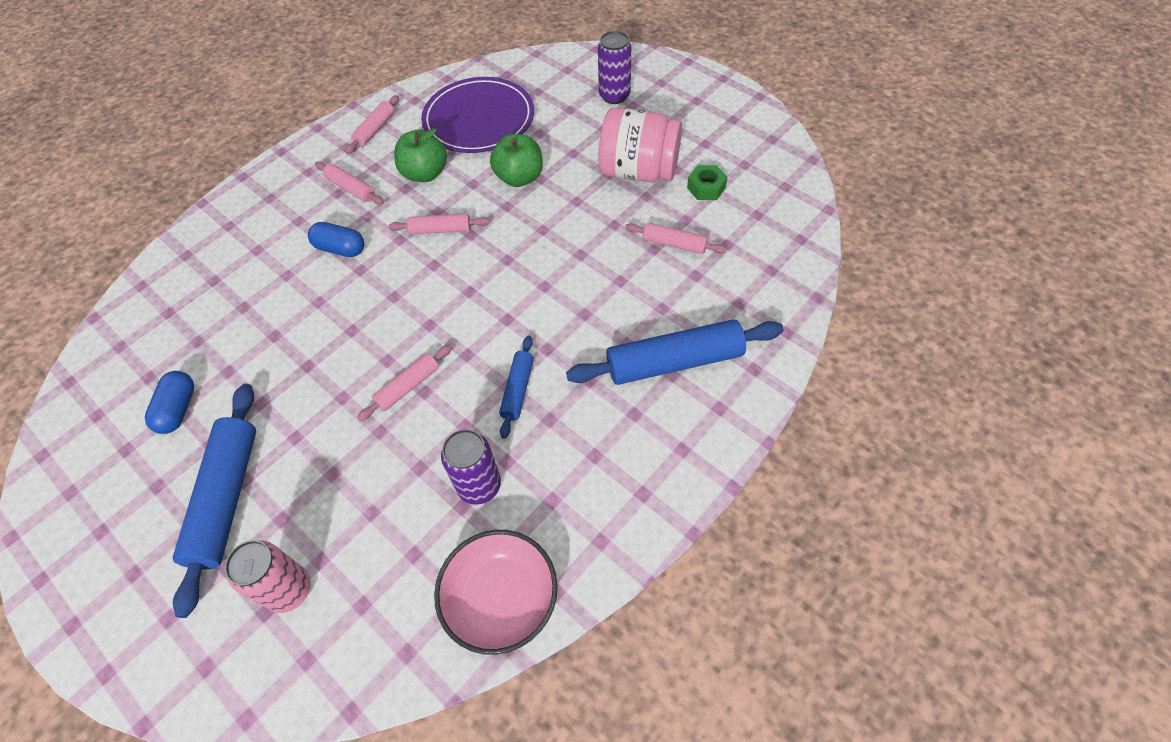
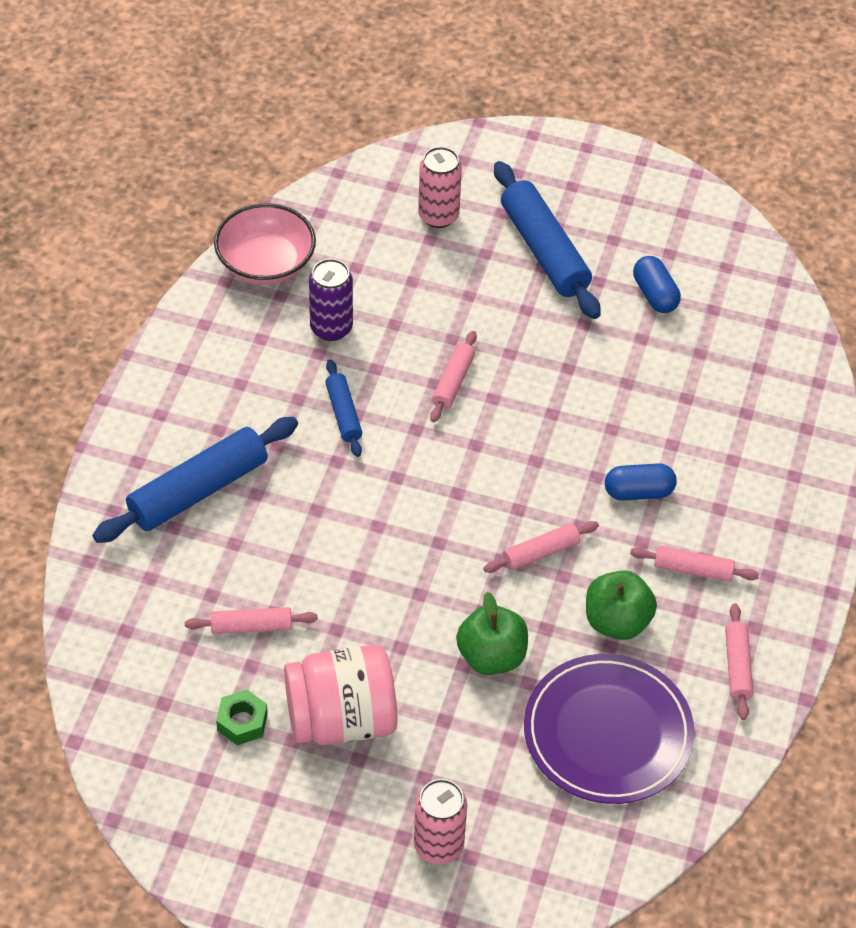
camera: 150 degrees right, 5 degrees down
(614, 96) = (438, 845): purple can -> pink can

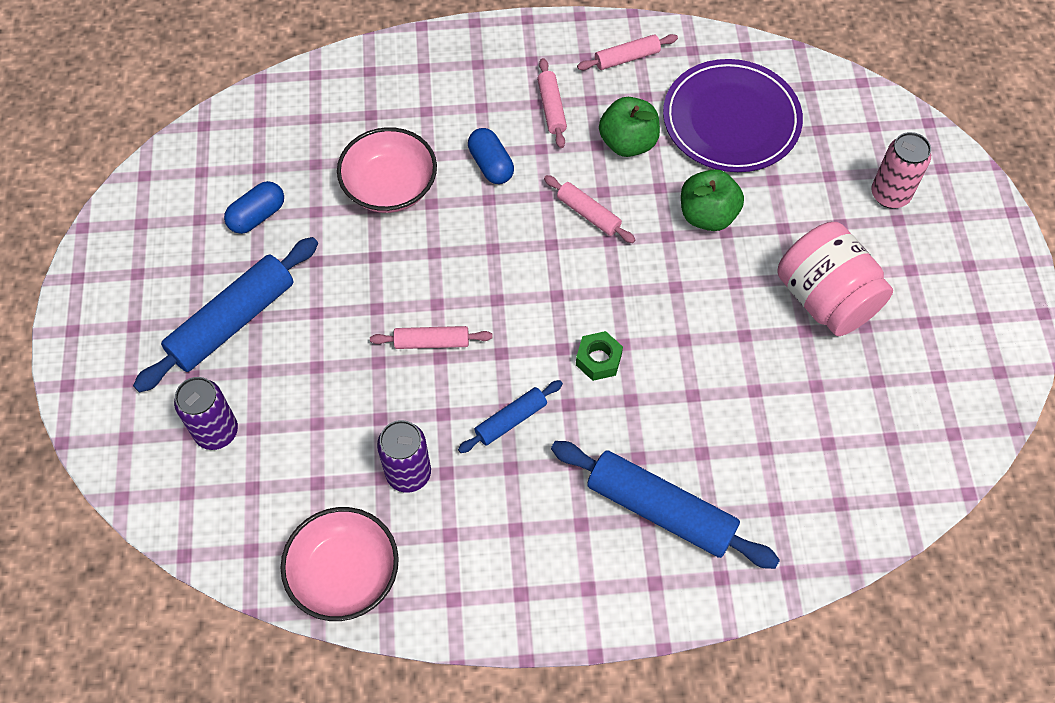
camera: 110 degrees left, 10 degrees up
(242, 722) = (872, 370): green nut -> green nut (598, 359)
(251, 626) = (778, 401): pink rolling pin -> none
(438, 216) = (216, 432): pink can -> purple can
(646, 402) = (390, 186): none -> pink bowl

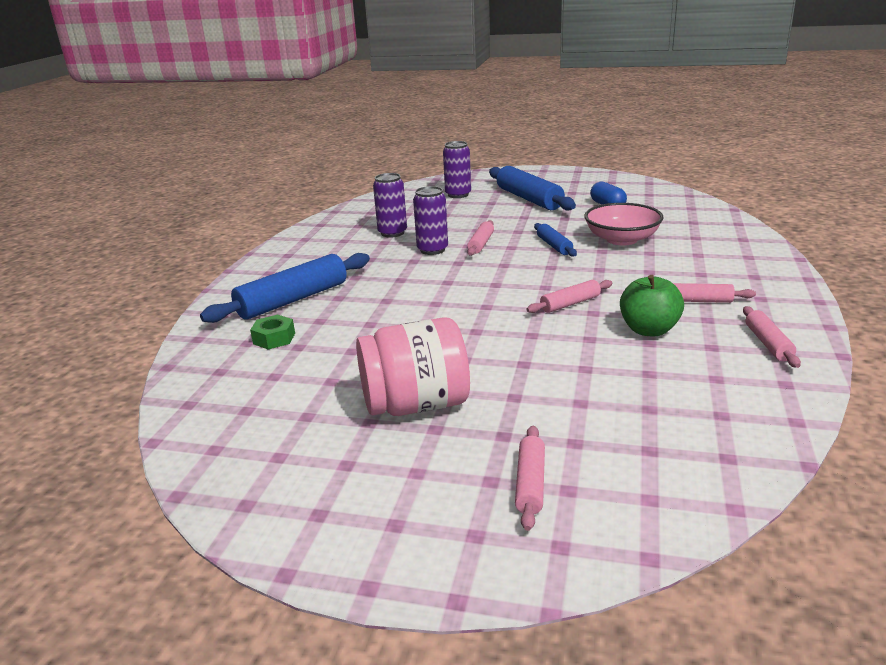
camera: 110 degrees right, 35 degrees down
(344, 573) = (348, 217): pink bowl -> none
(464, 396) = (432, 250): none -> purple can
(491, 165) = (635, 272): blue capsule -> none
(511, 420) = (403, 261): blue rolling pin -> blue rolling pin (554, 246)
(598, 359) = (428, 293): green nut -> green nut (274, 338)
(707, 215) = (547, 357): green apple -> none
(731, 120) = (673, 391): purple plate -> none
(890, 195) = (530, 484): pink can -> pink rolling pin

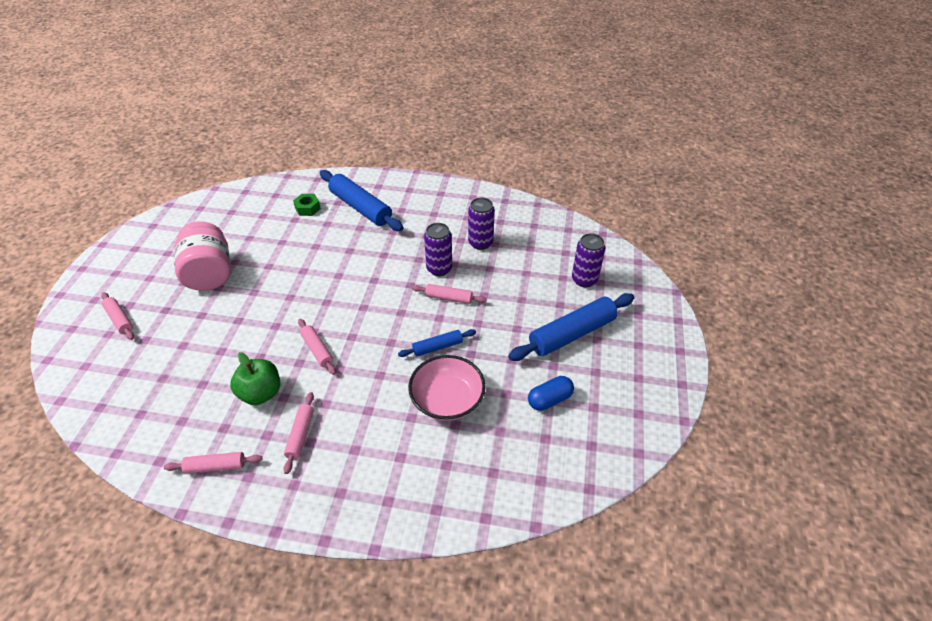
camera: 85 degrees right, 20 degrees up
(530, 484) = (119, 319): pink rolling pin -> pink rolling pin turned 45 degrees clockwise

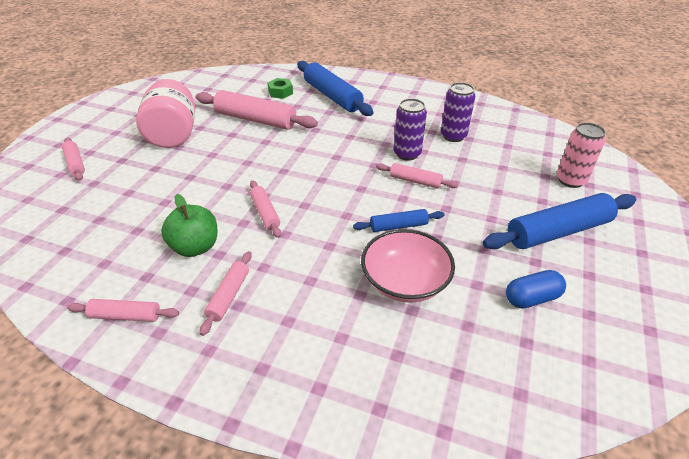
camera: 10 degrees right, 5 degrees down
(289, 245) = (256, 119): none -> pink rolling pin
(584, 280) = (570, 180): purple can -> pink can

